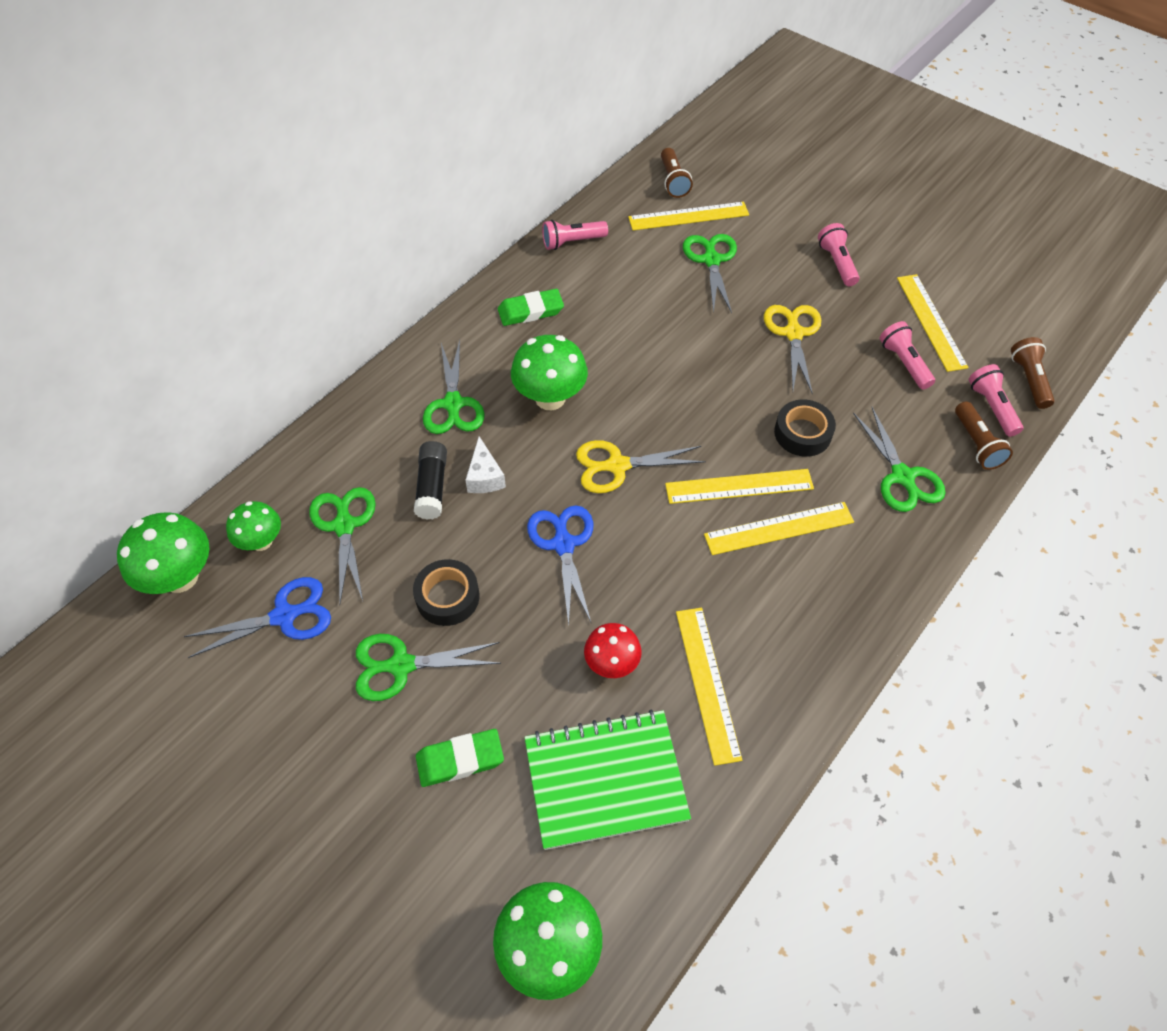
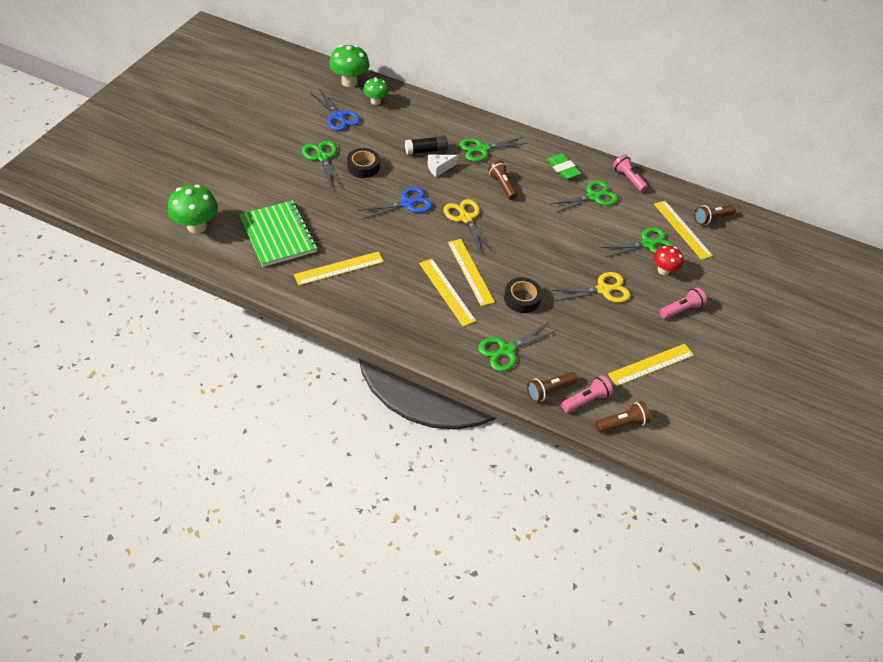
camera: 70 degrees right, 5 degrees down
(344, 525) = (393, 125): green scissors -> green scissors (593, 197)
(460, 760) = (279, 184): green eraser -> none
(550, 398) = (502, 185): green mushroom -> brown flashlight
(612, 663) = (341, 230): red mushroom -> red mushroom (663, 270)
(904, 363) = (604, 349): pink flashlight -> none

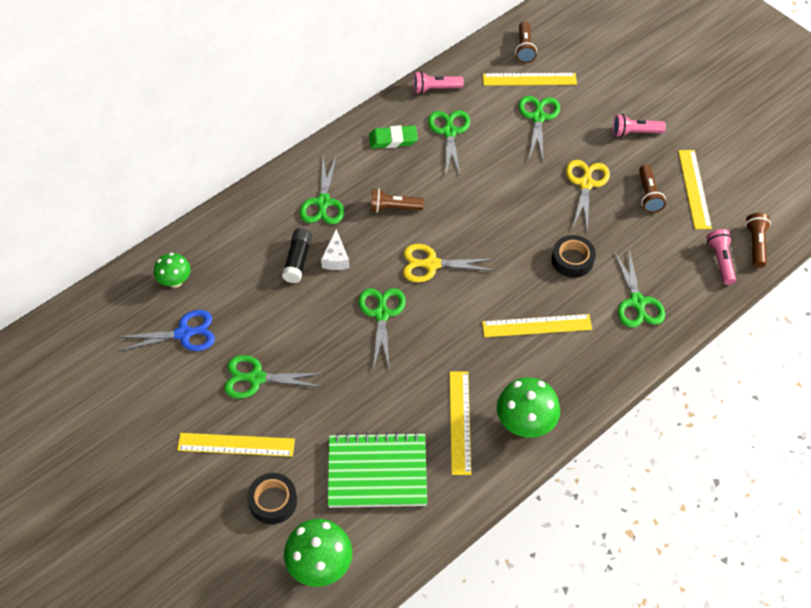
camera: 60 degrees left, 5 degrees up
(349, 82) = (118, 297): green mushroom -> green mushroom (525, 423)
(363, 166) = (295, 338): black tape -> black tape (273, 501)
(407, 203) = (382, 314): blue scissors -> green scissors
(470, 271) = (515, 292): yellow ruler -> yellow ruler (236, 444)
(549, 390) = (700, 286): brown flashlight -> brown flashlight (648, 195)
(663, 270) = (579, 122): red mushroom -> none
(681, 309) = (635, 132): pink flashlight -> pink flashlight turned 90 degrees counterclockwise

